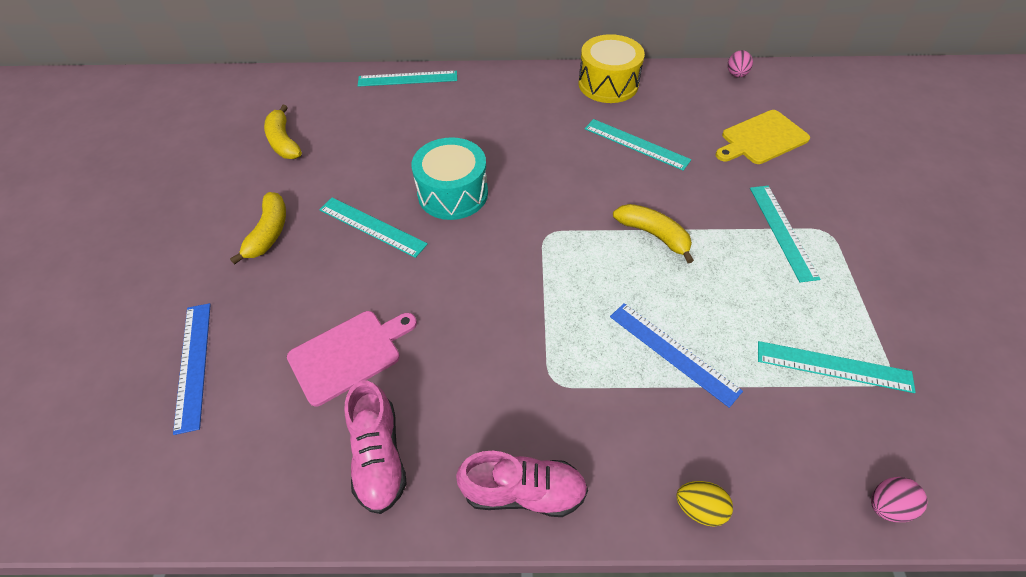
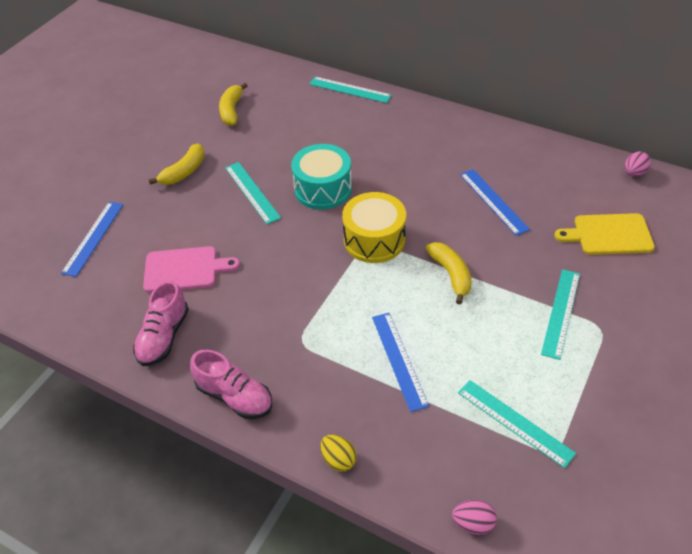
camera: 30 degrees right, 5 degrees down
(608, 84) = (509, 144): yellow drum -> yellow drum (374, 239)
(636, 144) = (493, 201): turquoise ruler -> blue ruler

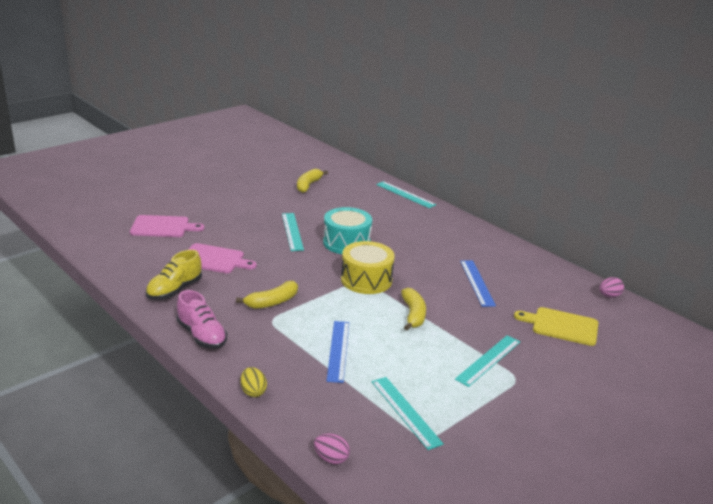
camera: 15 degrees right, 20 degrees down
(93, 238) = (163, 227): blue ruler -> pink cutting board
(164, 336) = (174, 290): pink shoe -> yellow shoe
(184, 172) = (250, 209): yellow banana -> yellow banana (272, 302)

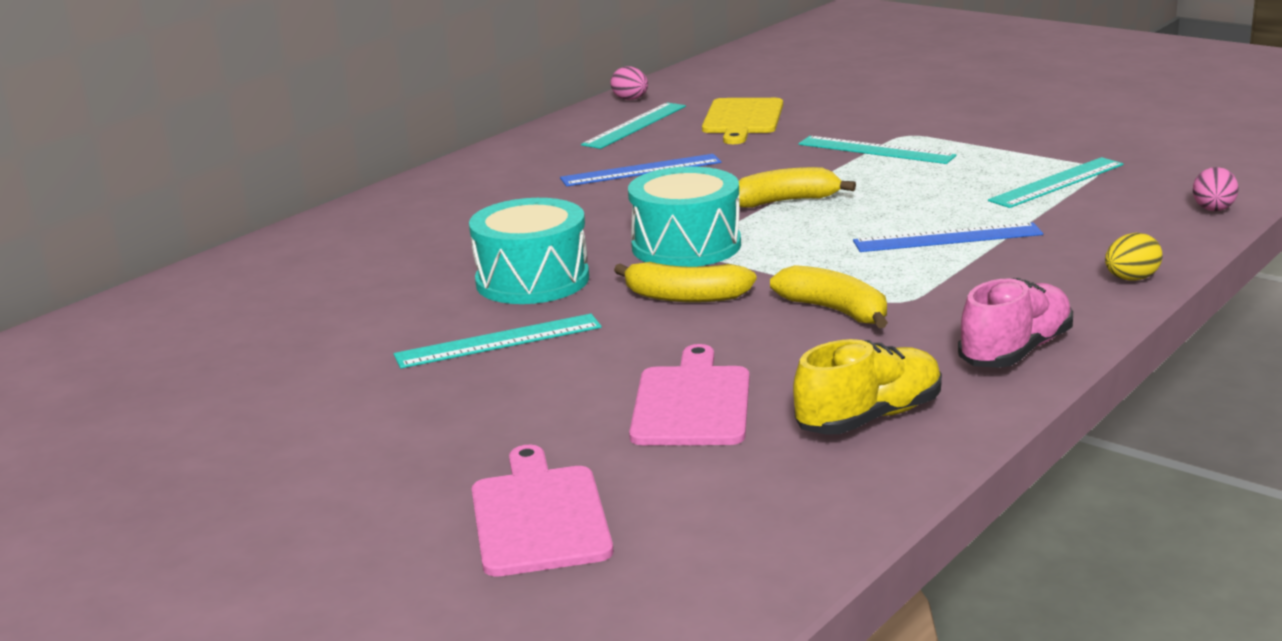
camera: 95 degrees left, 5 degrees down
(174, 290) = (869, 418): yellow shoe -> yellow shoe turned 60 degrees counterclockwise
(308, 185) = (202, 364): yellow banana -> yellow banana (685, 297)
(366, 280) = (686, 246): yellow drum -> turquoise drum
(405, 194) = (255, 254): turquoise ruler -> turquoise ruler (634, 125)

